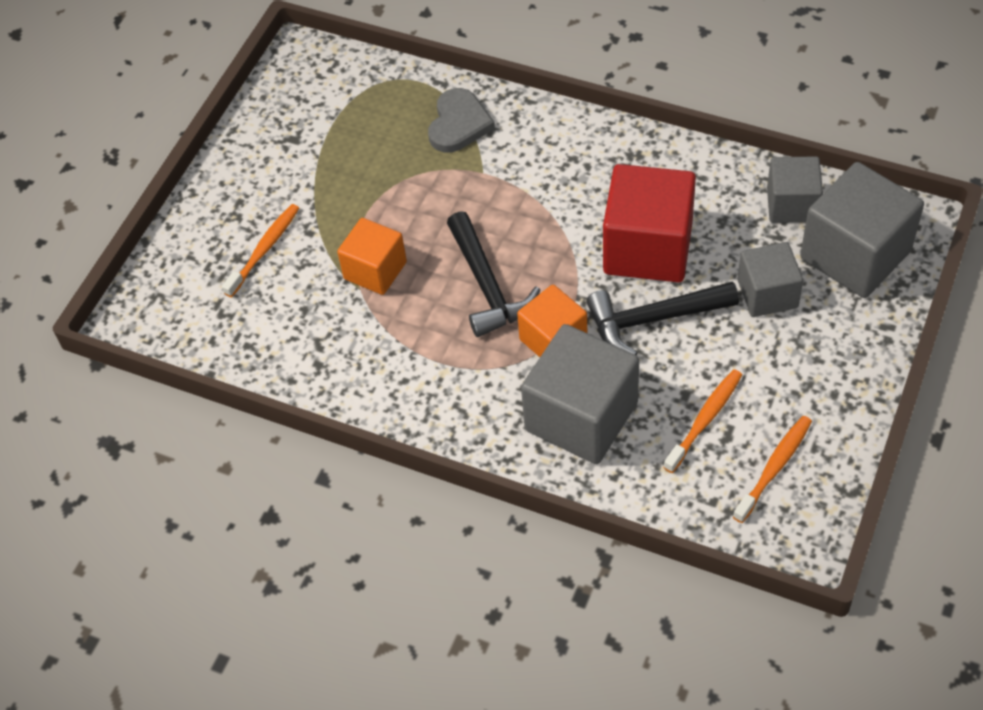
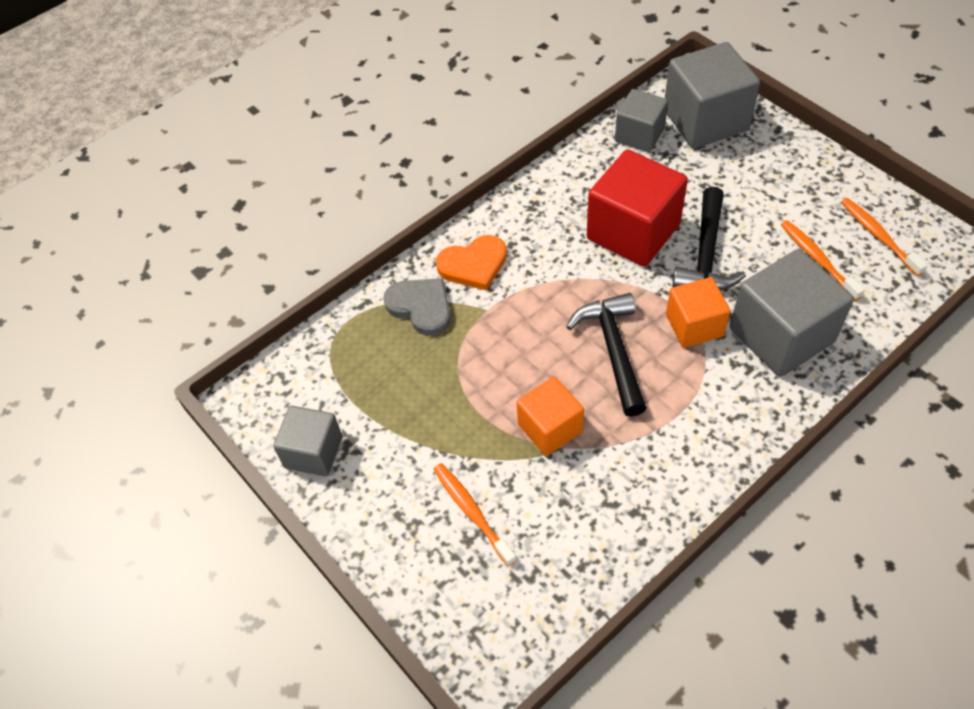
camera: 65 degrees left, 0 degrees up
(487, 286) = (613, 350): black hammer -> black hammer turned 105 degrees counterclockwise
(530, 140) = (473, 265): none -> orange heart
(767, 294) = (716, 180): grey cube -> grey cube (313, 452)

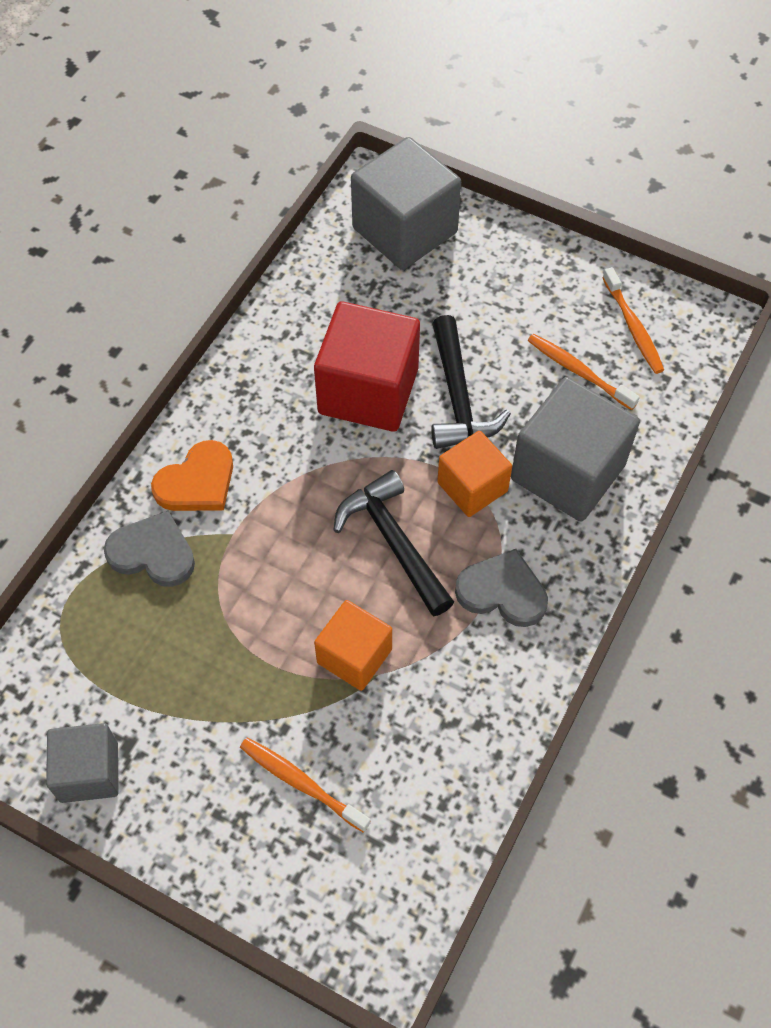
camera: 25 degrees left, 5 degrees up
(639, 135) = (336, 267): grey cube -> none
(691, 413) = (502, 591): none -> grey heart
(878, 236) = (633, 327): orange toothbrush -> orange toothbrush turned 150 degrees counterclockwise

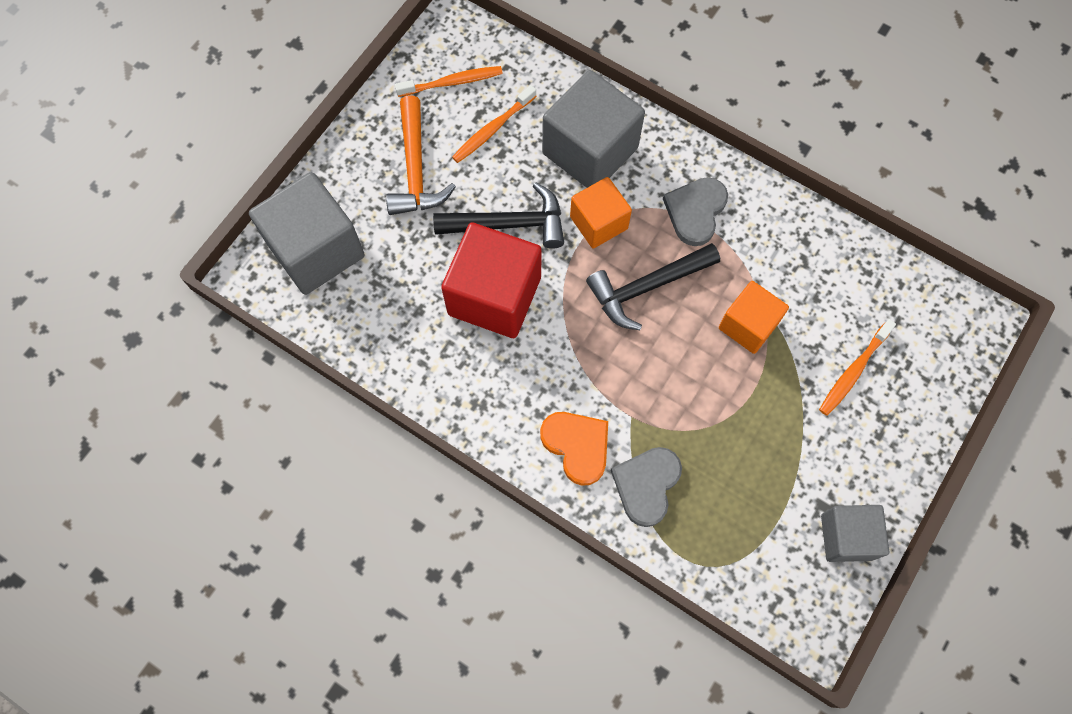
camera: 85 degrees left, 10 degrees up
(514, 304) = (415, 169): none -> orange hammer

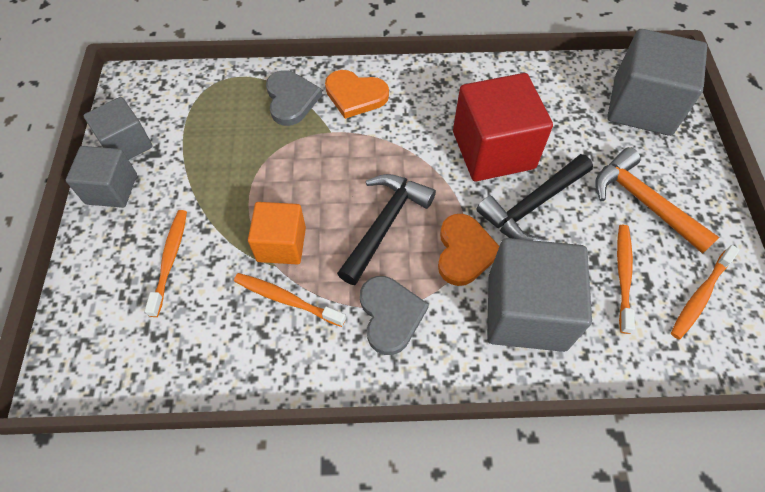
camera: 145 degrees right, 10 degrees down
(598, 223) = (464, 251): orange cube -> orange heart
(770, 274) = (286, 299): none -> orange toothbrush
(881, 486) = (111, 189): none -> grey cube

